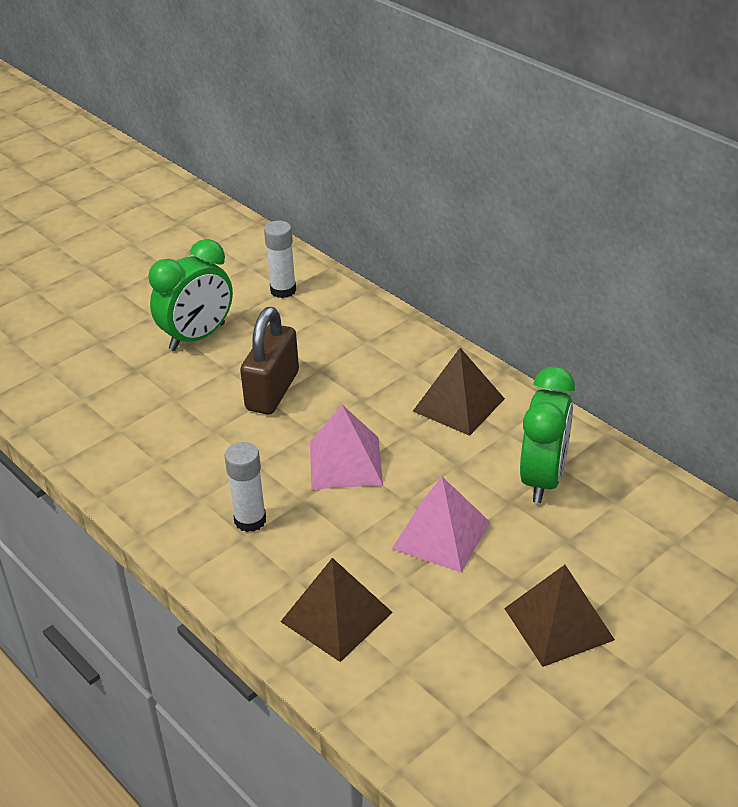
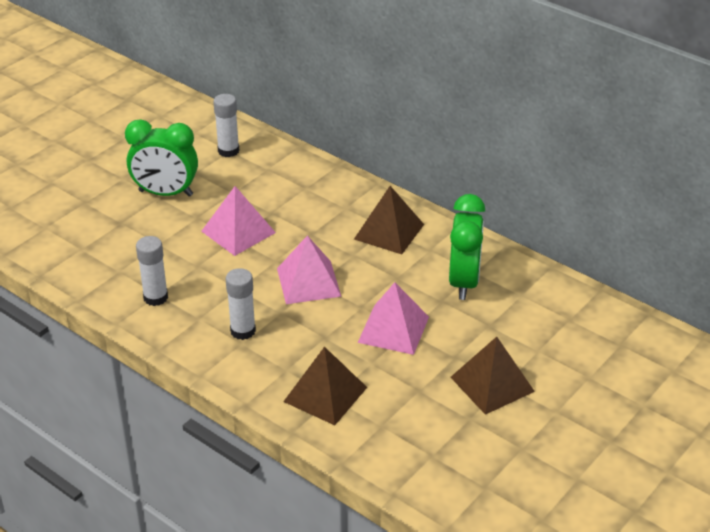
camera: 10 degrees left, 0 degrees up
(154, 467) = (155, 297): none -> white glue stick
(197, 337) = (166, 193): green clock -> green clock turned 60 degrees clockwise
(272, 391) = (238, 232): brown padlock -> pink pyramid

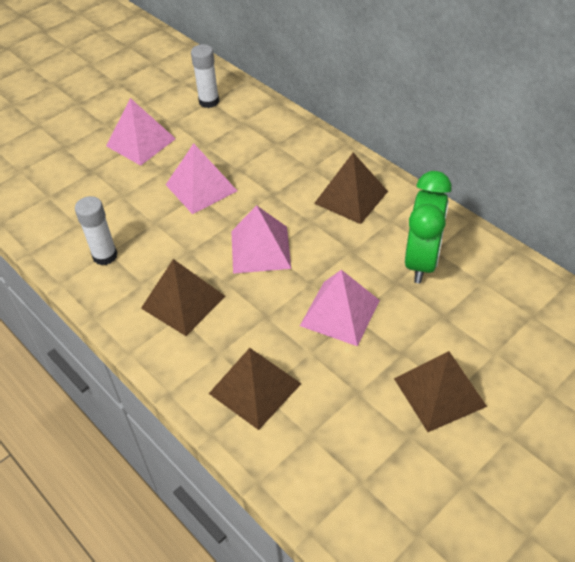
camera: 10 degrees right, 10 degrees up
(166, 193) = (141, 142): green clock -> pink pyramid
(243, 331) = (183, 302): white glue stick -> brown pyramid

